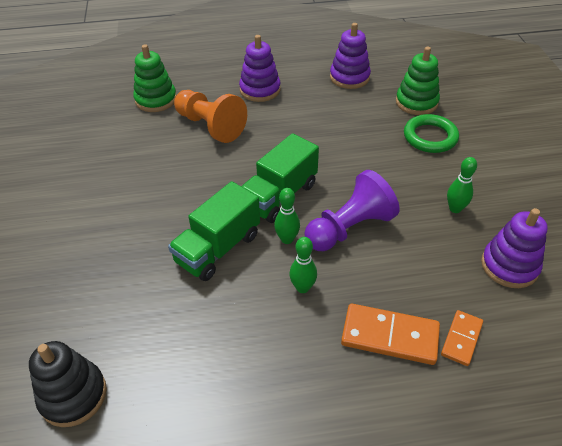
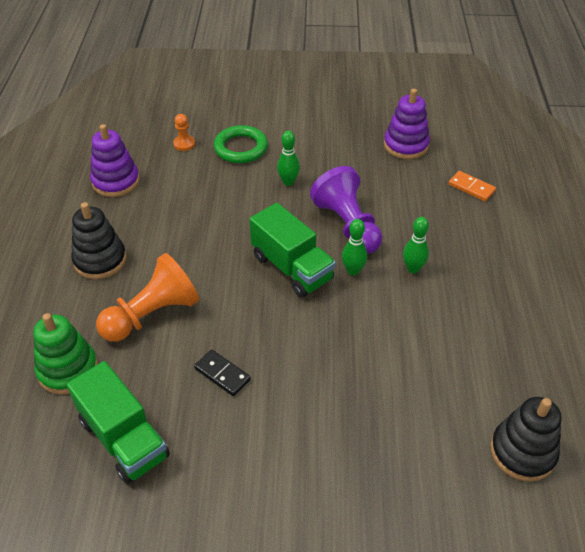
camera: 80 degrees left, 0 degrees up
(156, 173) = (222, 374): none -> black domino
(218, 248) = (355, 325): green truck -> green truck (124, 438)
(260, 90) = (100, 260): purple stacking toy -> black stacking toy
(389, 336) = (467, 225): orange domino -> none
(416, 102) = (184, 144): green stacking toy -> orange pawn
(455, 209) = (339, 157): green bowling pin -> green bowling pin (288, 182)

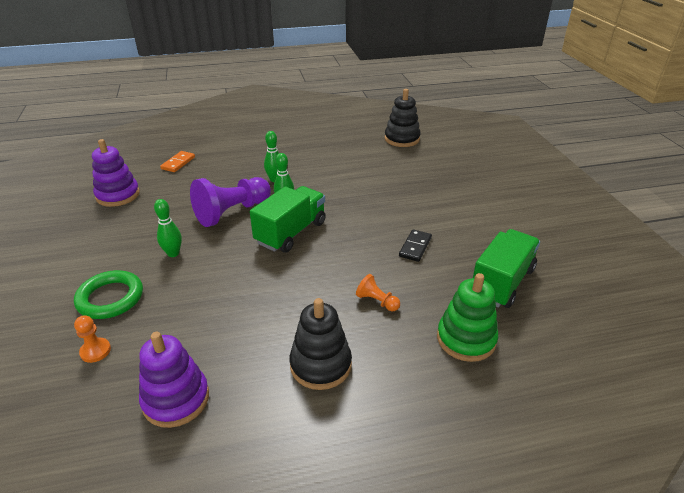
camera: 105 degrees left, 10 degrees down
(152, 315) = (377, 301): orange pawn -> orange pawn, size x0.46

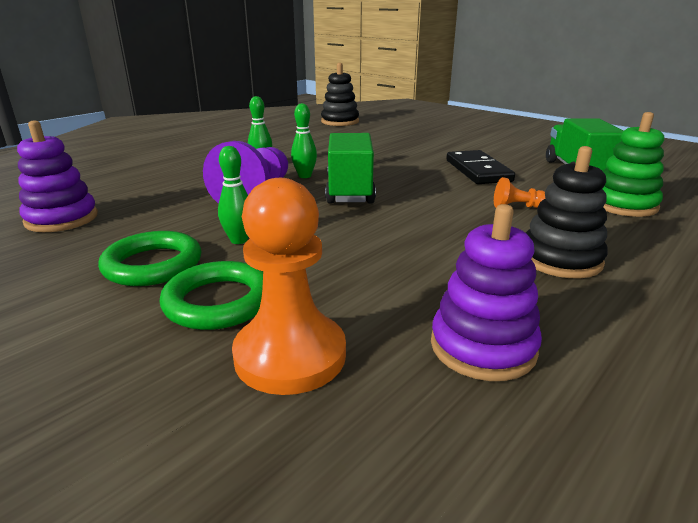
camera: 35 degrees left, 10 degrees down
(95, 351) = (290, 355): orange pawn -> orange pawn, size x2.18
(115, 255) = (153, 265): none -> green ring
(178, 163) = (112, 178): orange domino -> none
(415, 247) = (477, 171): black domino -> black domino, size x1.67

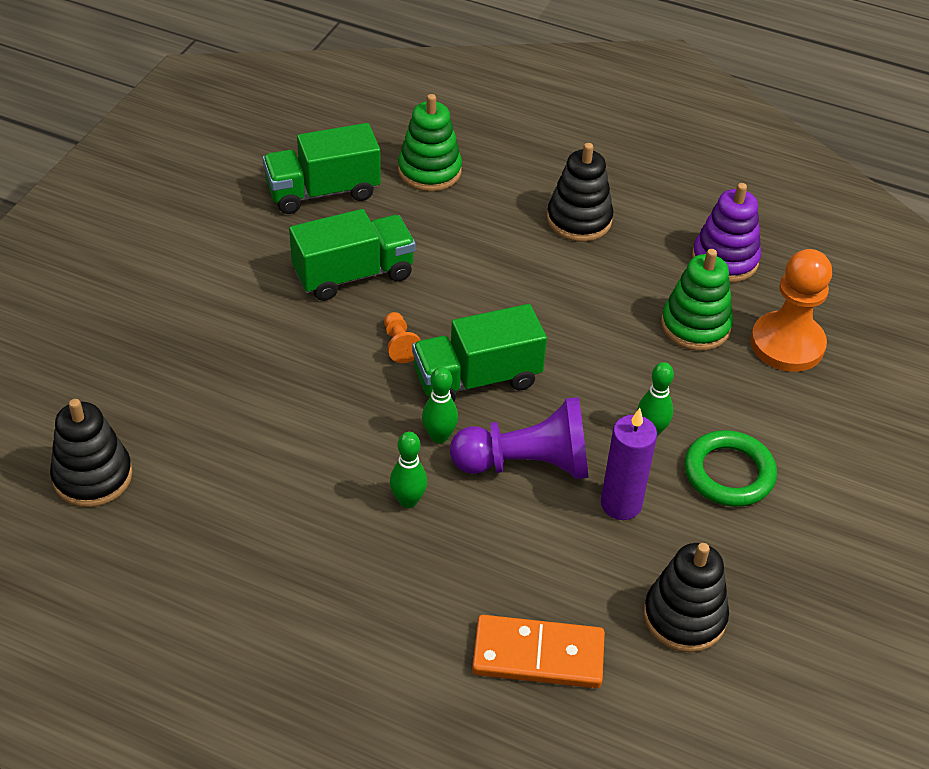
camera: 110 degrees left, 20 degrees up
(62, 219) = (684, 617): purple stacking toy -> black stacking toy
(113, 178) = (538, 655): none -> orange domino
(183, 216) = (621, 504): none -> purple candle
(218, 302) = (754, 403): green ring -> none
(361, 293) = (695, 326): none -> green stacking toy
(477, 171) = (353, 274): black domino -> green truck
(517, 207) = (469, 242): orange pawn -> orange pawn (399, 345)

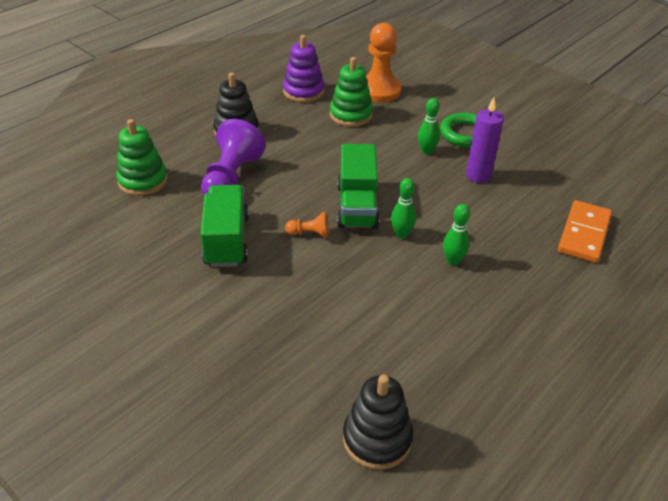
camera: 70 degrees left, 5 degrees down
(323, 192) = (125, 237): green truck -> none
(526, 464) = (436, 203): purple pawn -> purple pawn (231, 178)
(684, 617) = (562, 175): black stacking toy -> none

